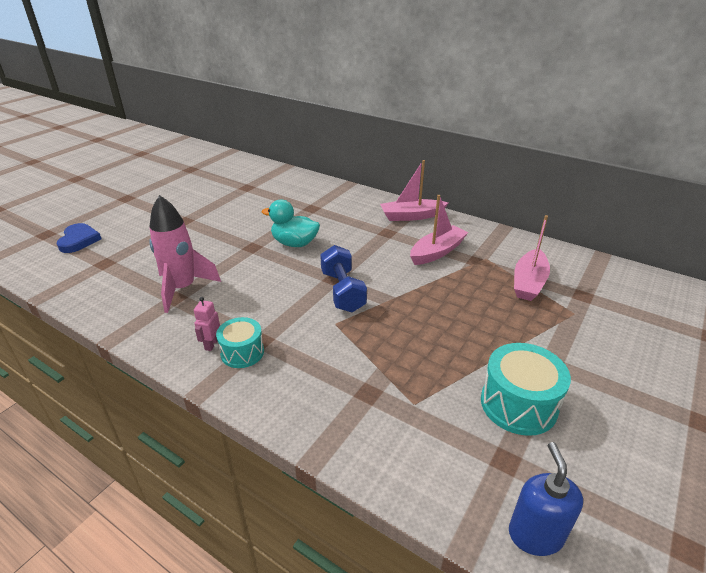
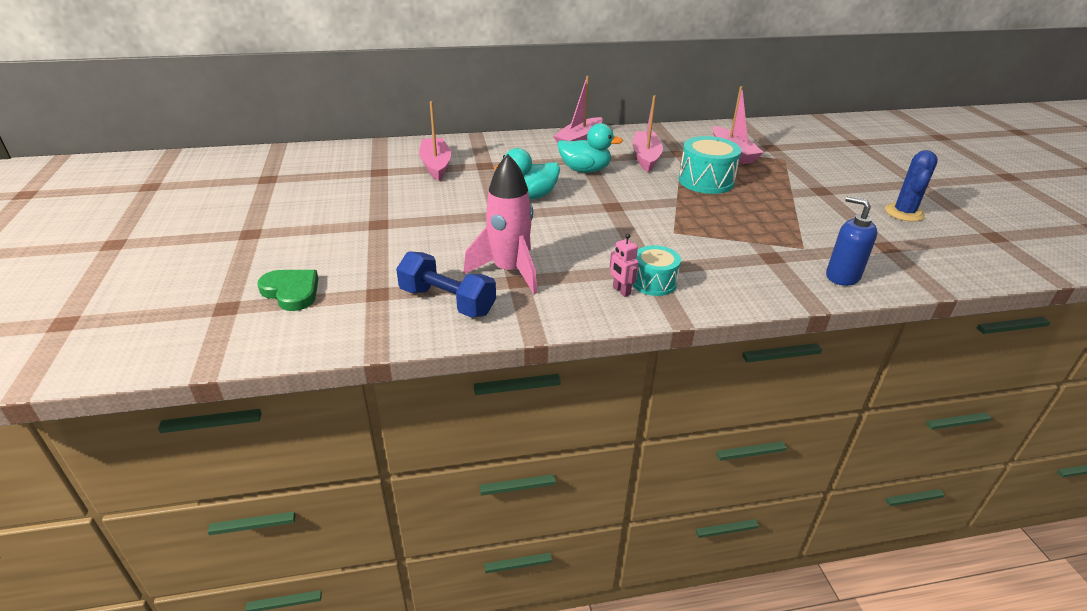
camera: 45 degrees left, 0 degrees up
(79, 240) = (291, 292): blue heart -> green heart
(283, 196) = (436, 165): none -> pink boat
(342, 291) = (637, 211): blue dumbbell -> blue dumbbell (447, 302)
(369, 241) = (585, 170): none -> turquoise duck
(518, 404) = (845, 218): turquoise drum -> turquoise drum (706, 181)
(535, 534) = (949, 267): blue soap dispenser -> blue soap dispenser (842, 276)
(606, 442) = (904, 213): none -> blue cactus

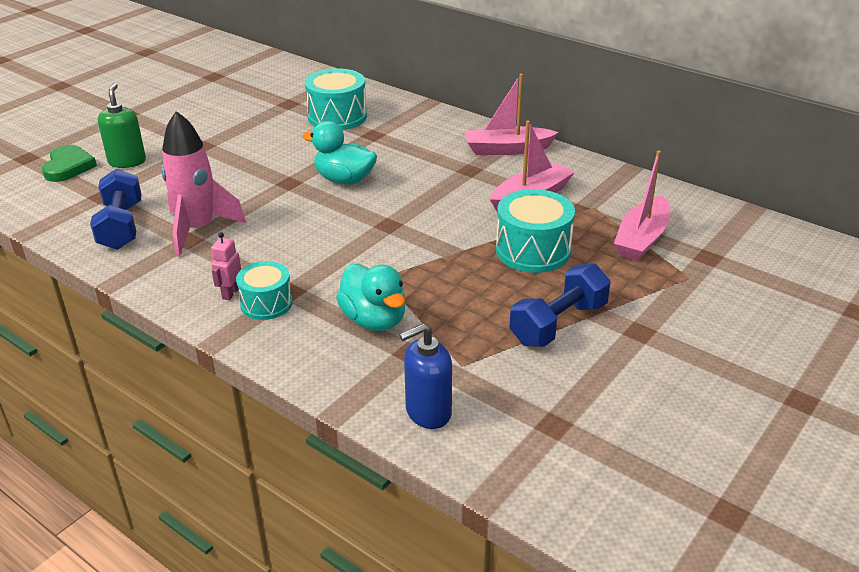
camera: 50 degrees right, 0 degrees up
(339, 262) = (127, 161): none -> green soap dispenser
(436, 165) = (337, 117): pink boat -> turquoise drum
(585, 170) = (444, 180): turquoise duck -> turquoise duck (374, 320)
(791, 206) = (558, 324): none -> blue dumbbell
(842, 276) = (428, 412): blue soap dispenser -> blue soap dispenser turned 120 degrees counterclockwise
(904, 213) = (677, 413): blue cactus -> none

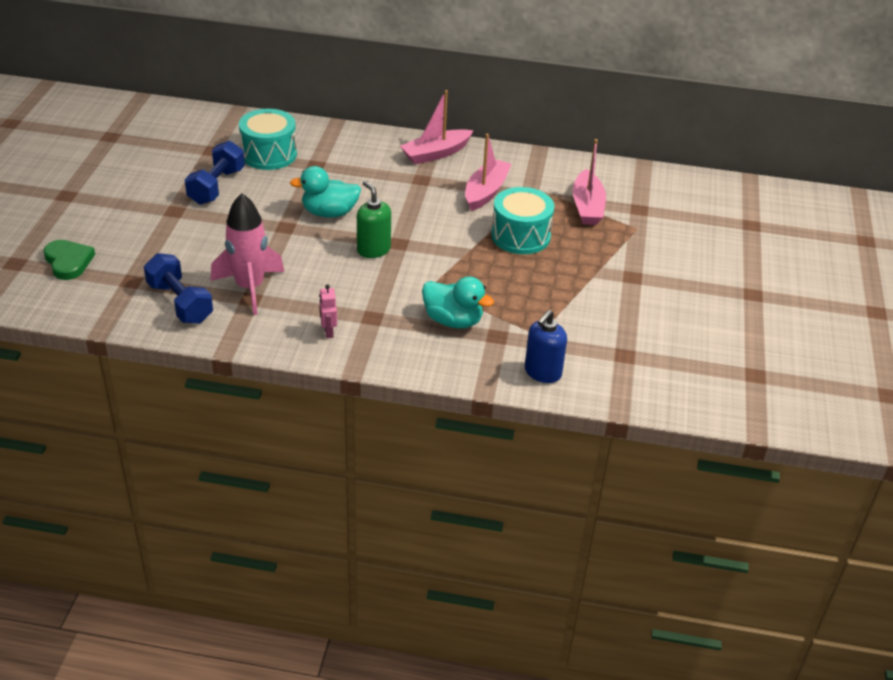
camera: 30 degrees left, 5 degrees up
(127, 161) = (119, 243): green soap dispenser -> green soap dispenser (373, 249)
(266, 303) = (363, 331): turquoise drum -> none
(558, 324) = (578, 286): blue dumbbell -> blue dumbbell (216, 186)

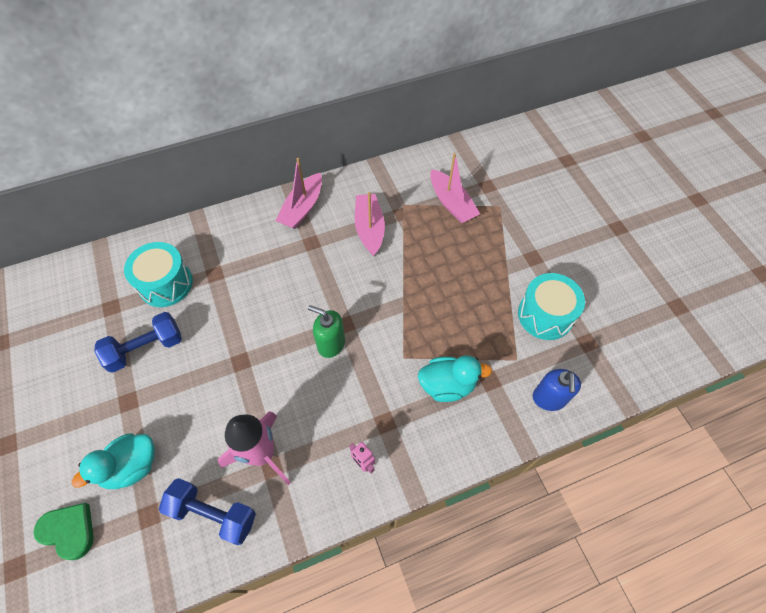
camera: 30 degrees left, 20 degrees up
(216, 186) = (145, 348): blue dumbbell -> blue dumbbell turned 75 degrees clockwise
(329, 213) = (265, 323): turquoise duck -> turquoise duck (131, 466)
(520, 236) = (428, 261): turquoise drum -> turquoise drum (545, 315)

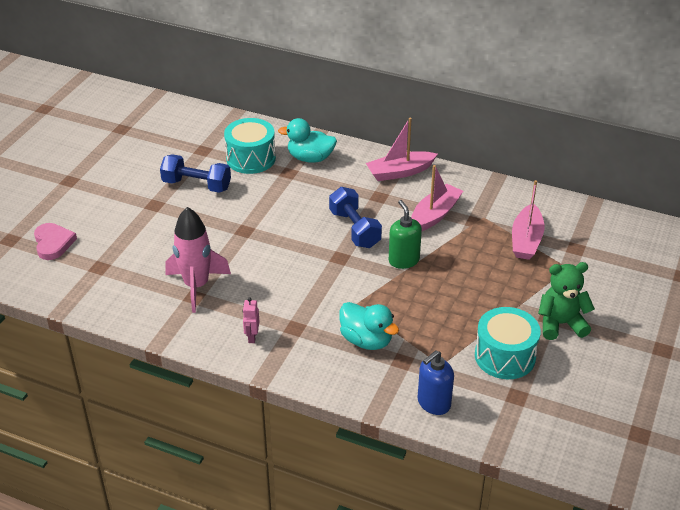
camera: 45 degrees right, 20 degrees down
(69, 531) = (53, 243): green heart -> pink heart
(131, 466) = (118, 238): turquoise duck -> turquoise duck (310, 158)
(213, 514) = (133, 293): blue dumbbell -> blue dumbbell (354, 229)
(331, 344) = (315, 261): green soap dispenser -> green soap dispenser (403, 260)
(546, 257) = (560, 324): none -> green teddy bear

